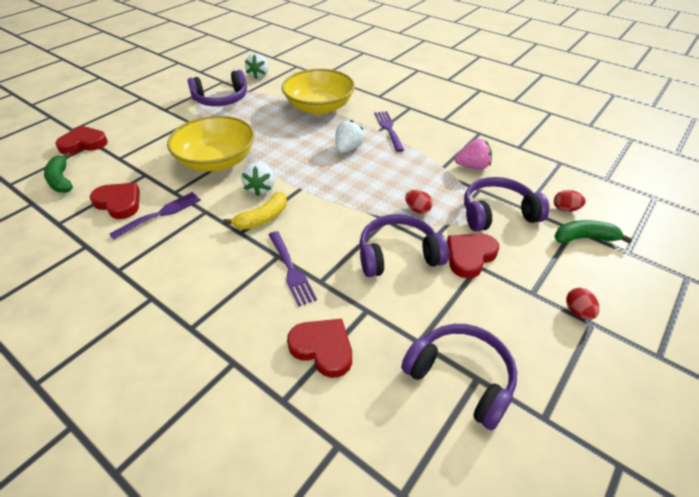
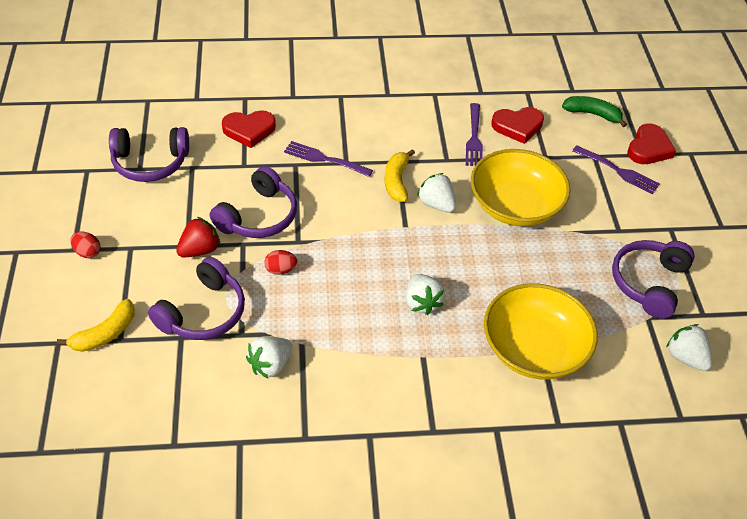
camera: 135 degrees right, 5 degrees up
(388, 129) = (414, 366): purple fork -> purple fork (618, 171)
(469, 256) = (200, 250): red heart -> red strawberry
(472, 167) = (270, 365): pink strawberry -> white strawberry
(565, 209) = (138, 363): red egg -> none
(584, 238) = (105, 334): green banana -> yellow banana

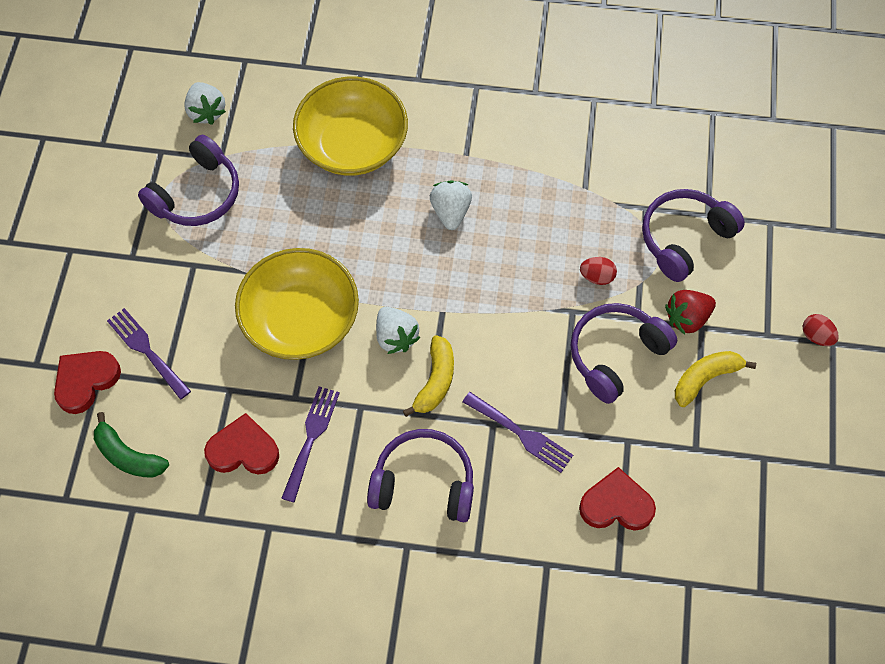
camera: 165 degrees left, 15 degrees up
(105, 334) = (786, 231): yellow banana -> yellow banana (705, 378)
(150, 163) = (750, 465): purple headphones -> purple headphones (424, 482)
(270, 365) = (619, 171): white strawberry -> none

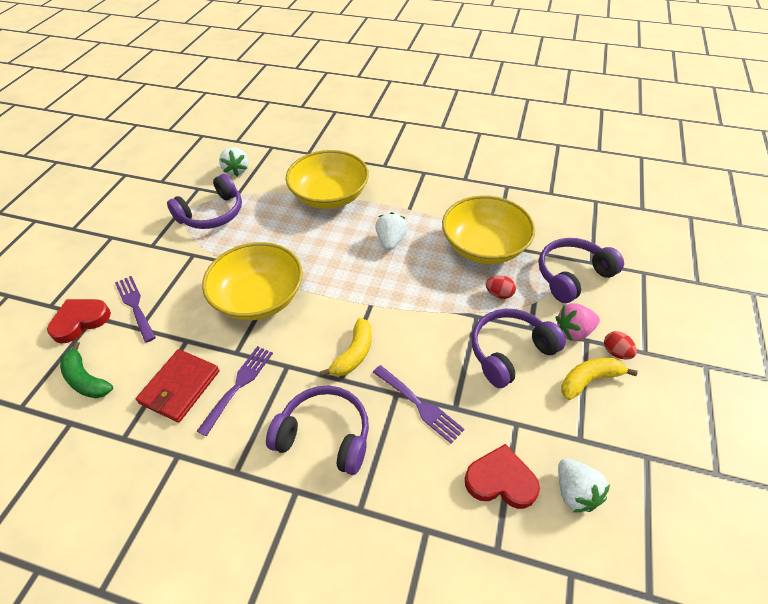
camera: 10 degrees right, 15 degrees down
(243, 450) = (180, 387): red heart -> red wallet
(396, 337) = (329, 318): white strawberry -> white strawberry (575, 492)
(572, 206) = (484, 246): none -> yellow bowl
(687, 318) = (573, 331): red strawberry -> pink strawberry
(816, 336) = (690, 358): red egg -> red egg (616, 352)

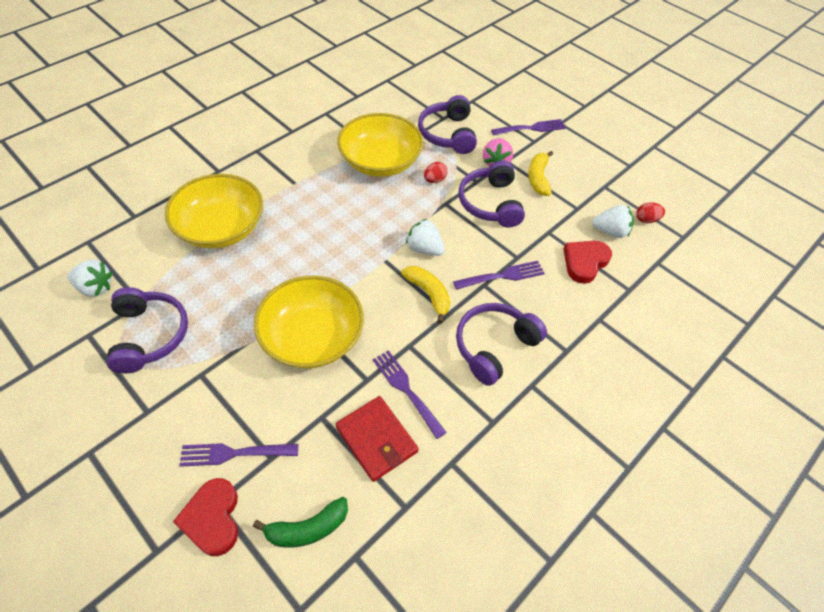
camera: 65 degrees left, 5 degrees up
(391, 241) = (323, 213): white strawberry -> white strawberry (424, 249)
(616, 352) = (525, 153): red egg -> red egg (646, 219)
(662, 341) = (531, 128): none -> purple fork

